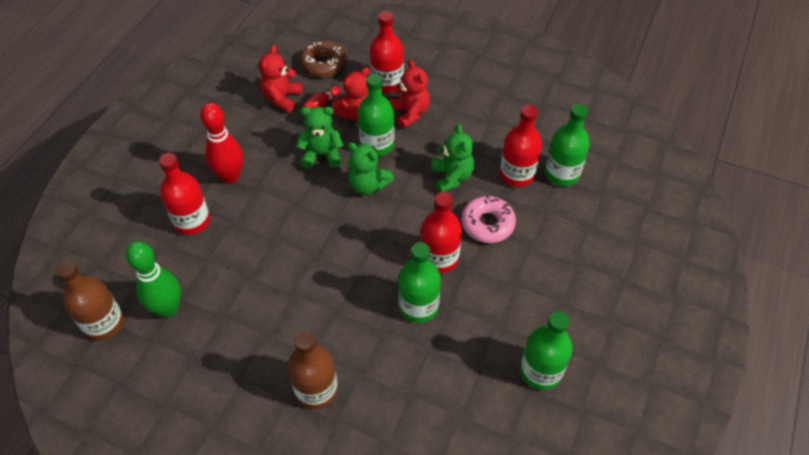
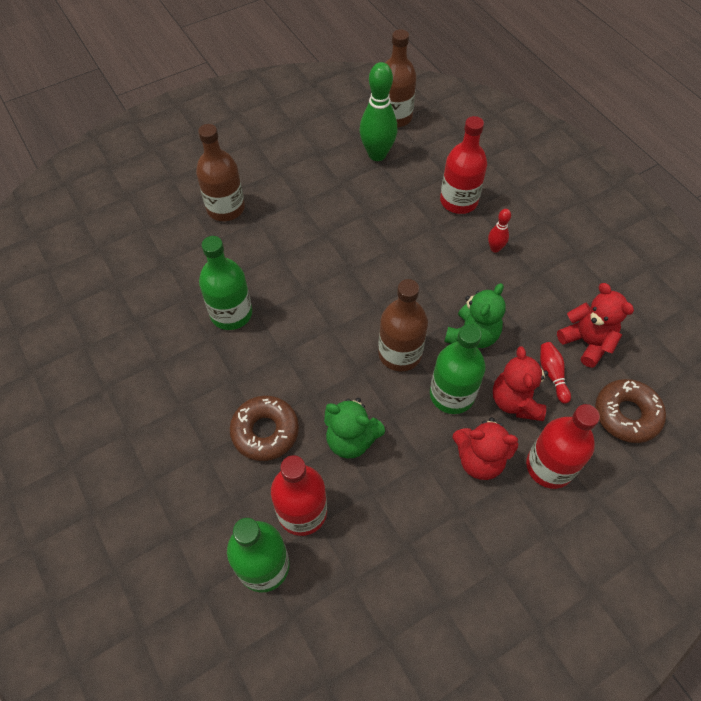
camera: 125 degrees right, 5 degrees up
(230, 177) = (495, 248): red bowling pin -> red bowling pin, size x0.50
(368, 185) = (400, 353): green teddy bear -> brown bottle
(439, 259) = (263, 361): red bottle -> none
(487, 224) = (265, 431): pink donut -> brown donut
(540, 371) = (89, 364): green bottle -> none

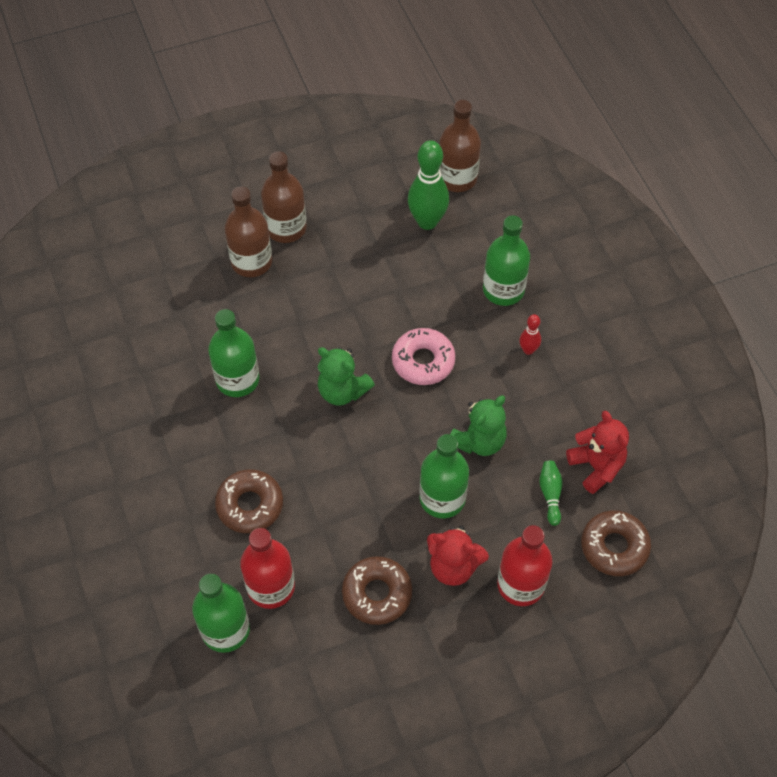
camera: 10 degrees right, 0 degrees up
(351, 439) = (332, 526): green teddy bear -> green teddy bear (342, 391)
(400, 353) = (400, 448): brown bottle -> brown bottle (286, 228)
(402, 272) = (423, 361): none -> pink donut
(411, 500) = (377, 593): none -> brown donut
(458, 201) = (503, 290): red bottle -> green bottle
(515, 401) = (505, 515): red teddy bear -> none
(552, 374) = (550, 494): red bowling pin -> green bowling pin

